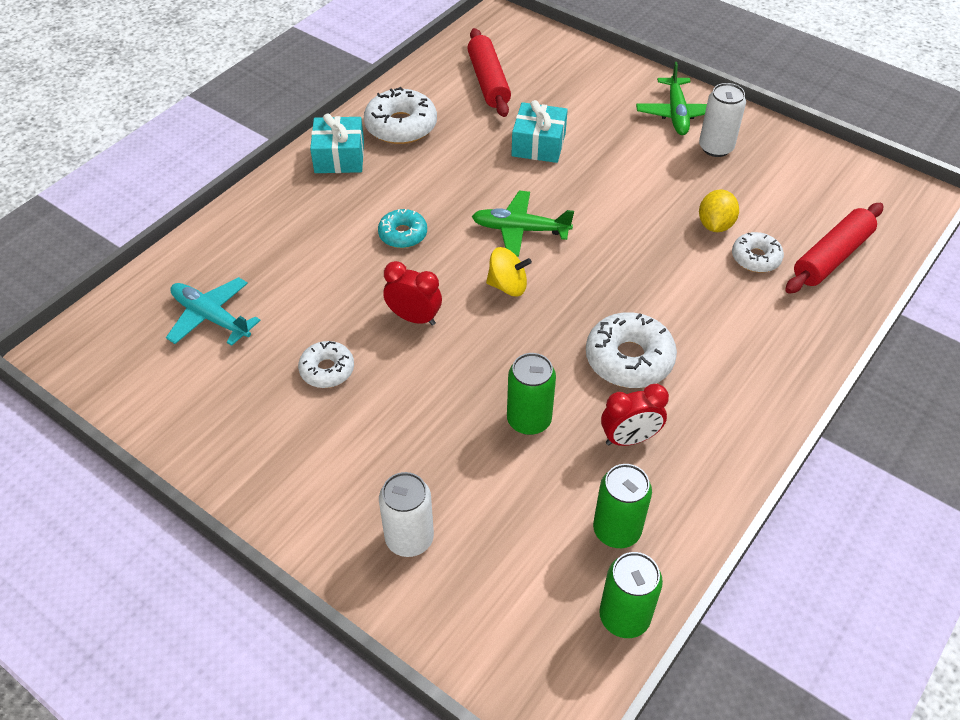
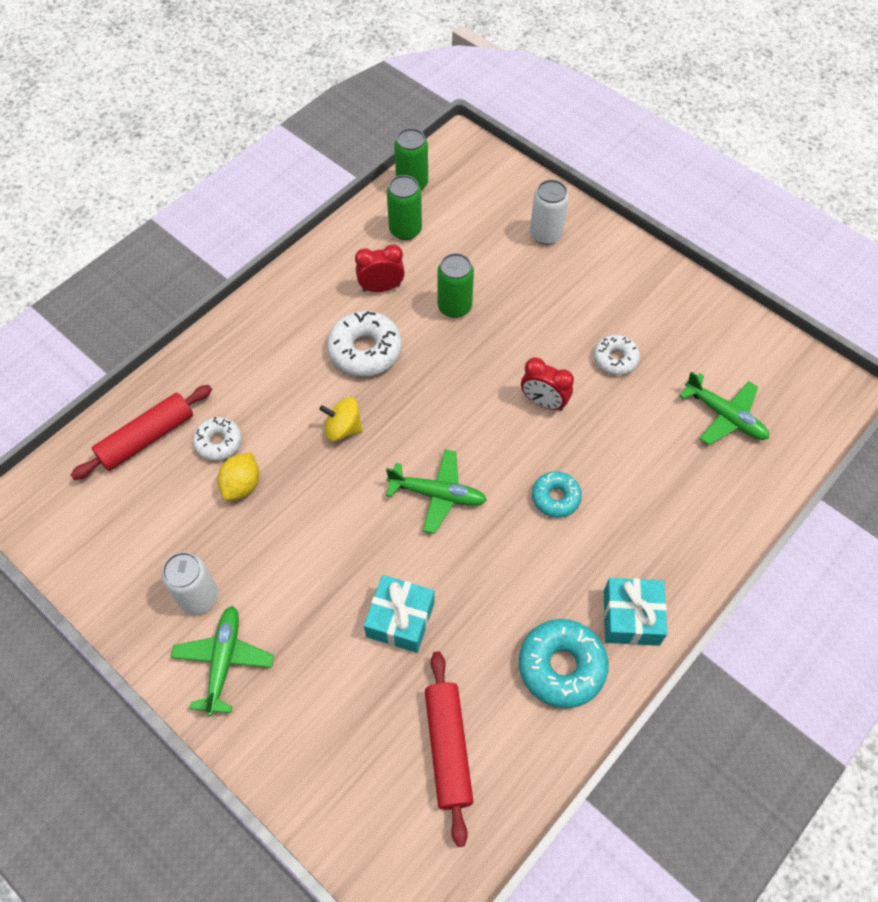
camera: 175 degrees left, 10 degrees up
(211, 317) = (725, 416): turquoise plane -> green plane
(401, 126) = (561, 666): white donut -> turquoise donut
(507, 286) = (457, 429): yellow spinning top -> yellow spinning top (343, 429)

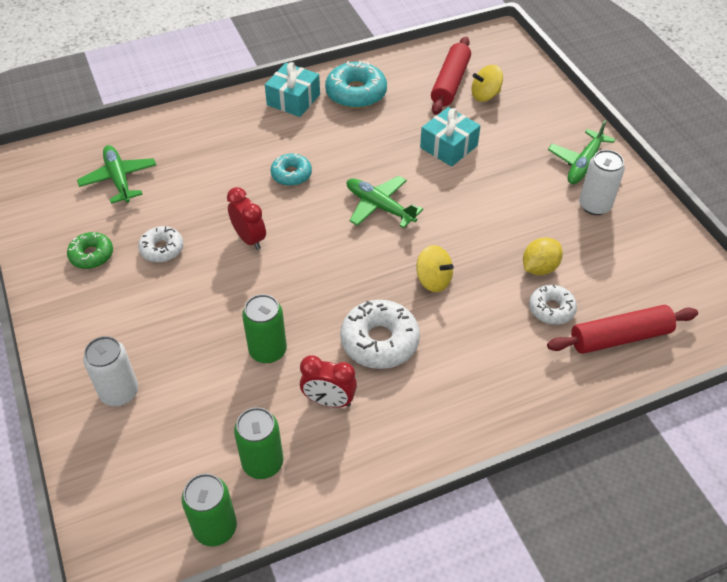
camera: 155 degrees left, 10 degrees down
(390, 743) = (485, 95): none -> yellow spinning top
(671, 328) = (91, 255): none -> green donut

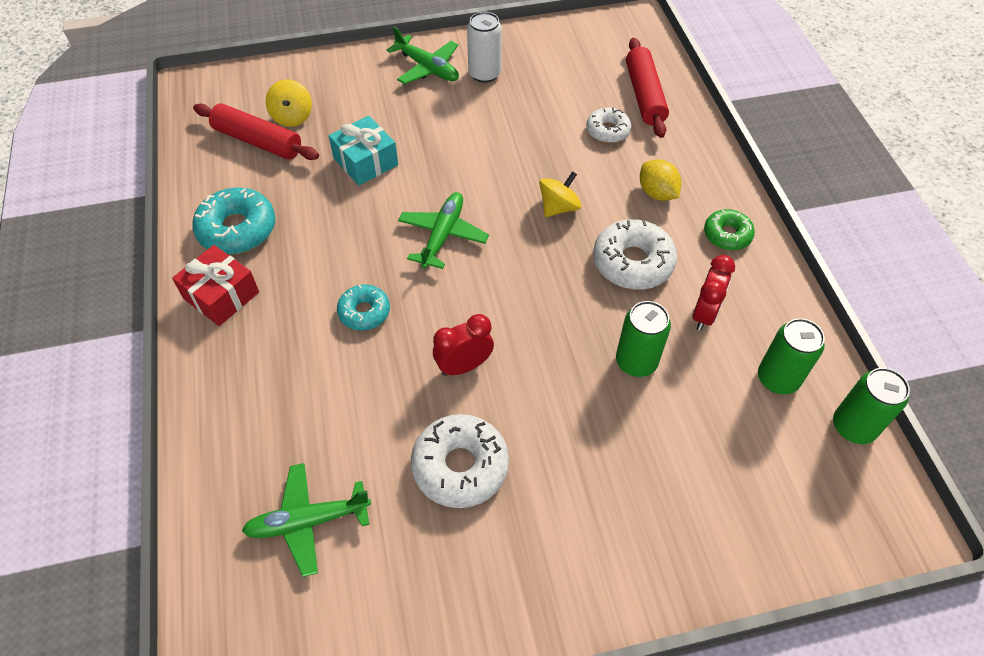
camera: 80 degrees left, 5 degrees up
(91, 255) = (452, 558): green donut -> green donut (727, 235)
(119, 392) = (685, 520): white can -> none
(162, 249) = (460, 466): white donut -> white donut, size x1.63
(293, 100) = (221, 295): turquoise gift -> red gift
(379, 206) = (442, 235): green plane -> green plane turned 150 degrees clockwise
(539, 268) = (556, 128): yellow lemon -> yellow lemon (657, 193)

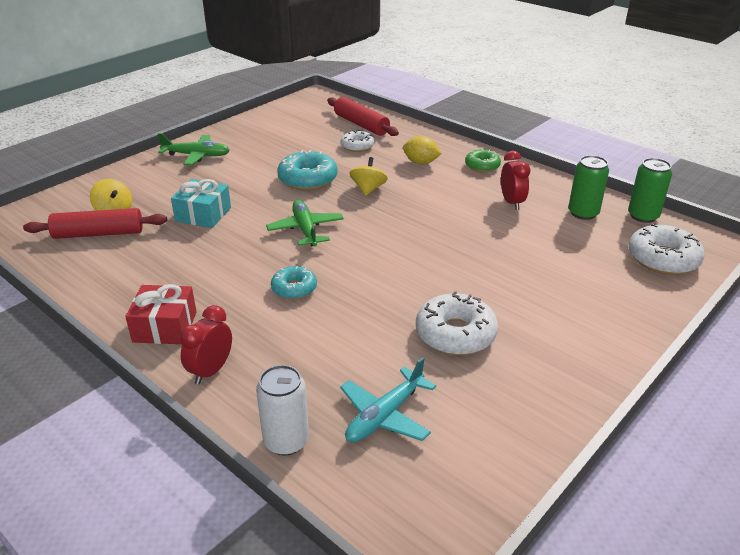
camera: 35 degrees left, 20 degrees down
(237, 229) = (136, 286): turquoise donut -> turquoise donut (308, 179)
(308, 521) = (385, 416): green plane -> turquoise plane
(464, 366) = (397, 285): red clock -> red clock (211, 371)
(484, 74) = (243, 146): white can -> white can (286, 441)
(632, 262) = (444, 196): white donut -> white donut (663, 259)
(636, 362) = (500, 238): green can -> none

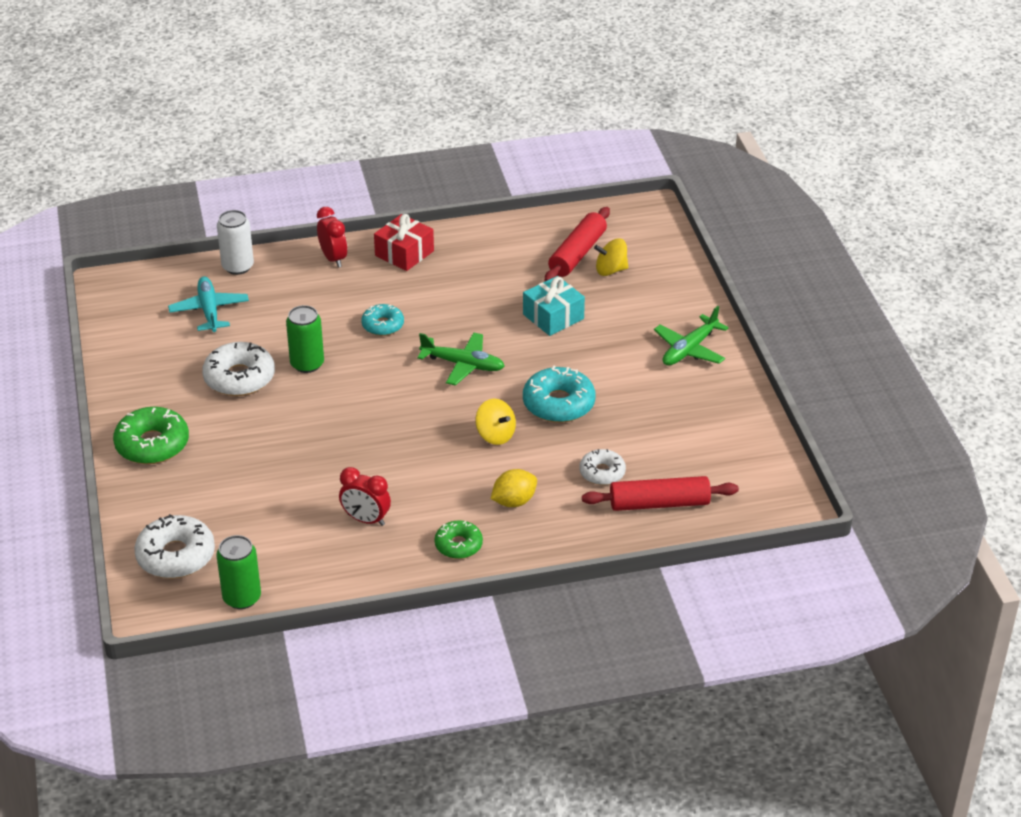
camera: 125 degrees right, 5 degrees up
(583, 213) = (294, 558): green can -> green can (307, 364)
(595, 337) = (152, 444): none -> green donut

